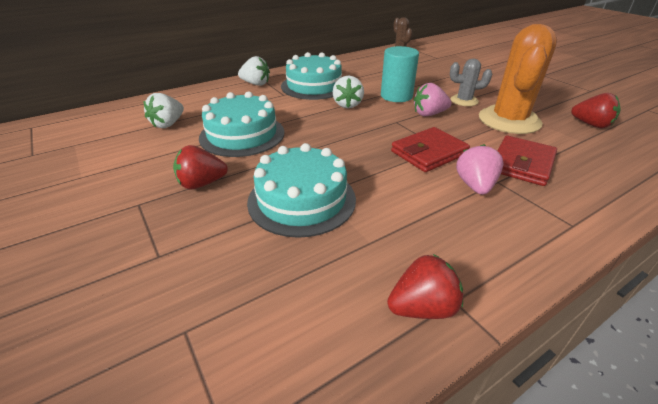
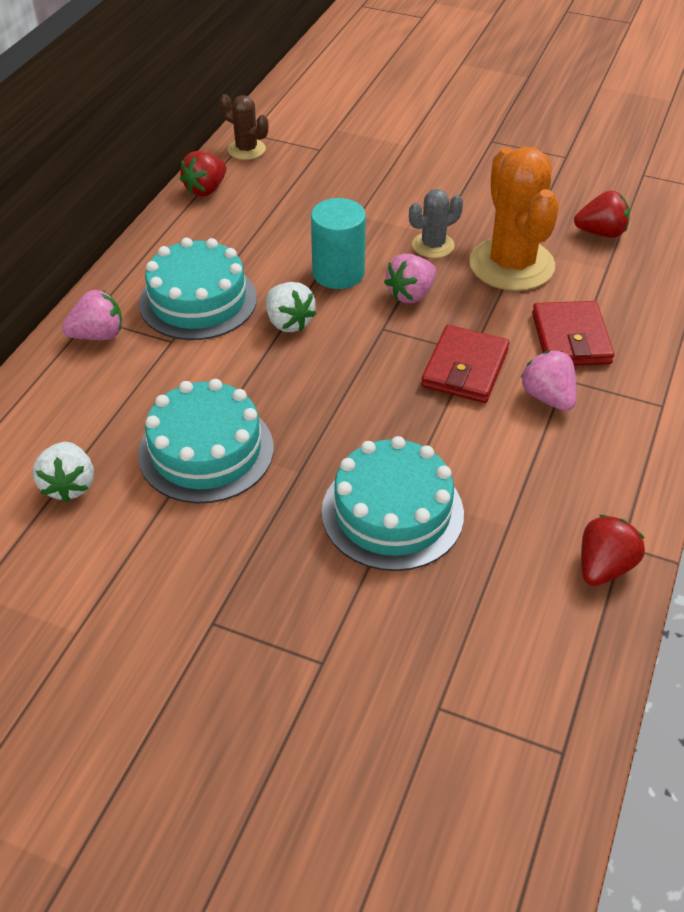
camera: 35 degrees left, 10 degrees up
(202, 184) = (252, 554): red strawberry -> red strawberry (206, 189)
(256, 84) = (98, 335): white strawberry -> pink strawberry

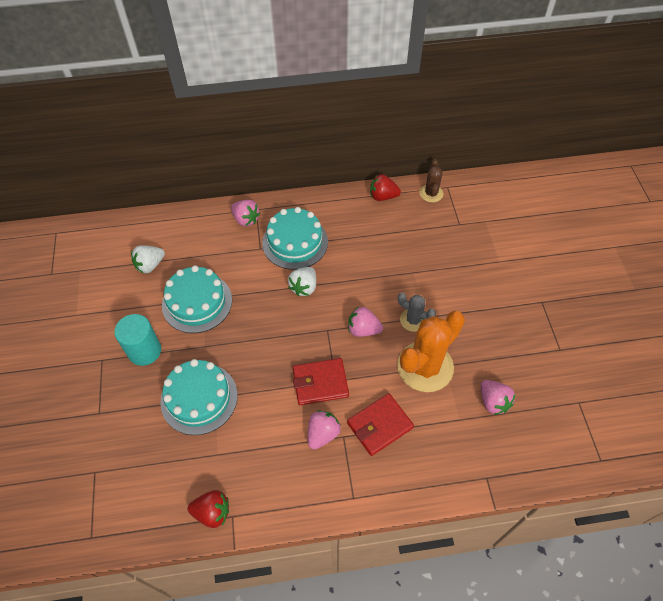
camera: 60 degrees right, 10 degrees up
(338, 273) = (357, 288): turquoise cylinder -> turquoise cylinder (144, 351)
(601, 233) = (493, 402): red strawberry -> pink strawberry

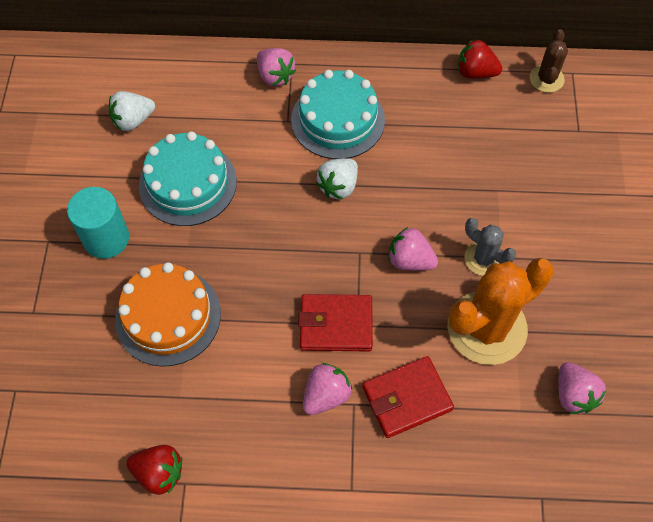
camera: 10 degrees right, 5 degrees up
(199, 398) = (168, 316): turquoise cake -> orange cake

